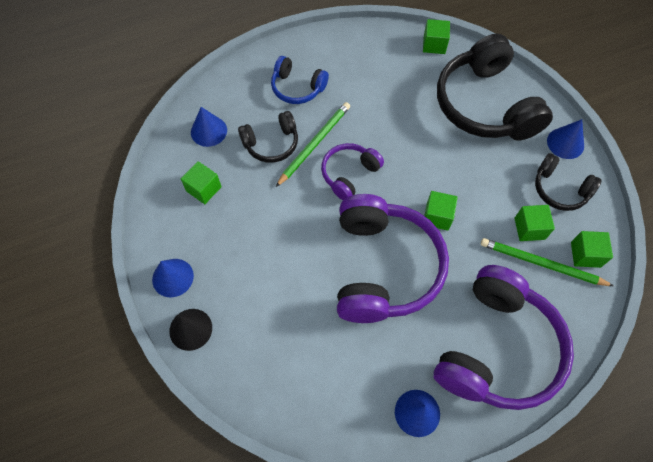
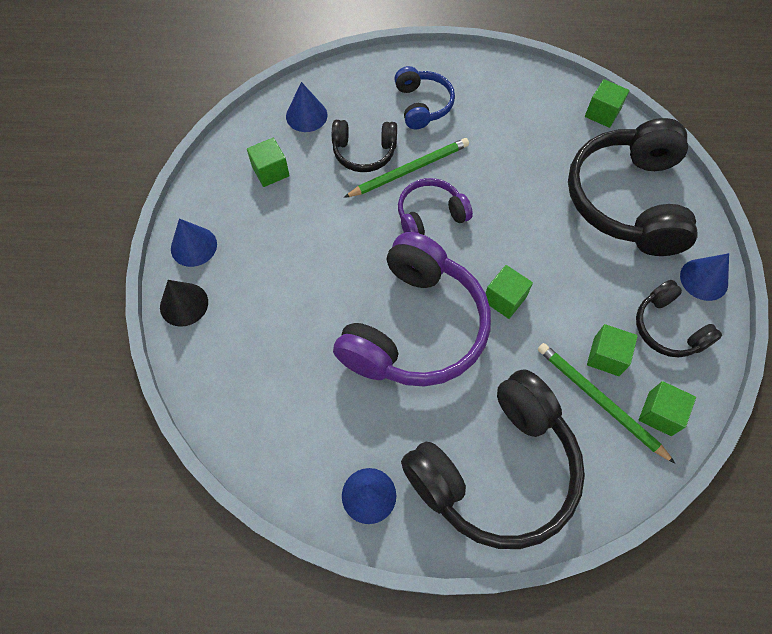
camera: 25 degrees right, 0 degrees up
(297, 88) = (422, 105): blue headphones -> blue headphones turned 150 degrees counterclockwise
(497, 348) = (496, 469): purple headphones -> black headphones

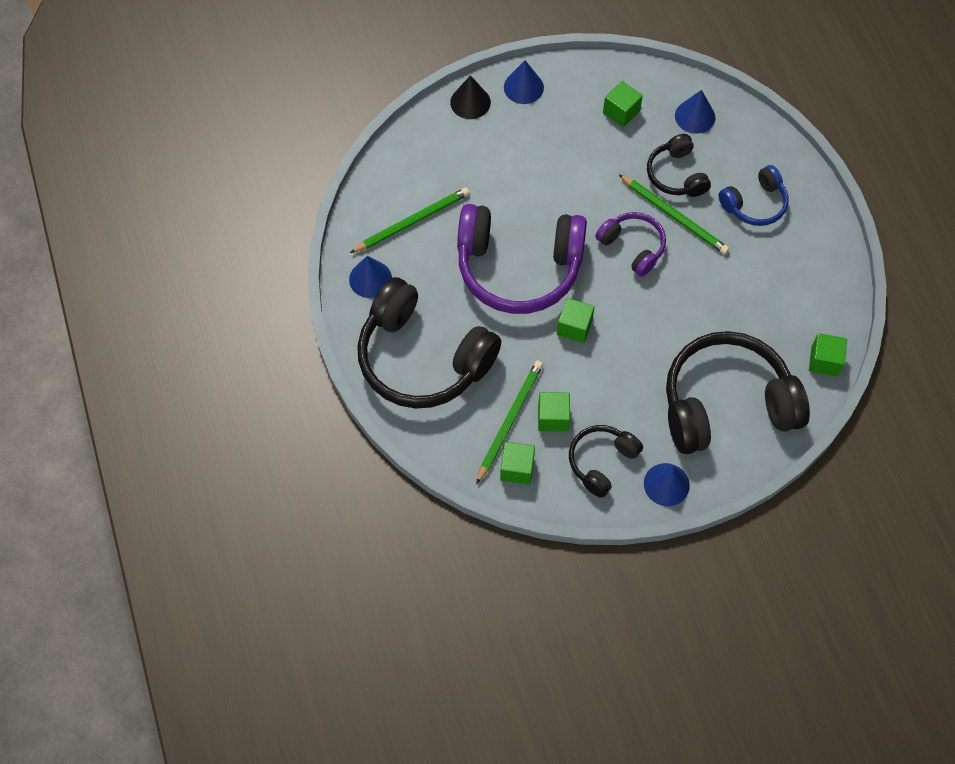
camera: 70 degrees right, 0 degrees up
(311, 419) = (412, 222): none -> green pencil

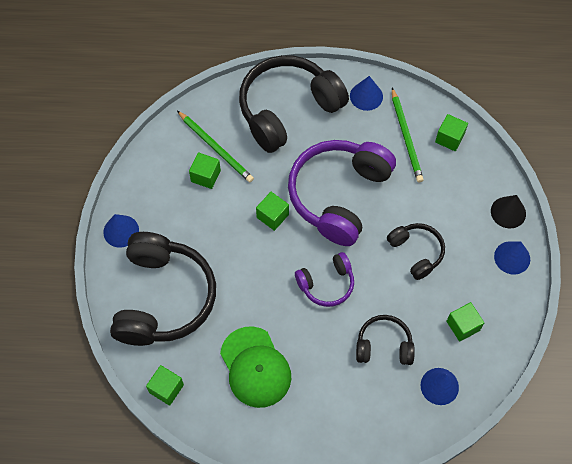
camera: 110 degrees right, 0 degrees up
(517, 468) = (178, 140): green cube -> green cube (449, 138)
(601, 462) = (157, 195): black headphones -> black headphones (416, 252)
(674, 216) = (343, 327): green pencil -> none
(754, 204) = (332, 398): blue headphones -> none
(758, 284) = (255, 367): none -> green cap

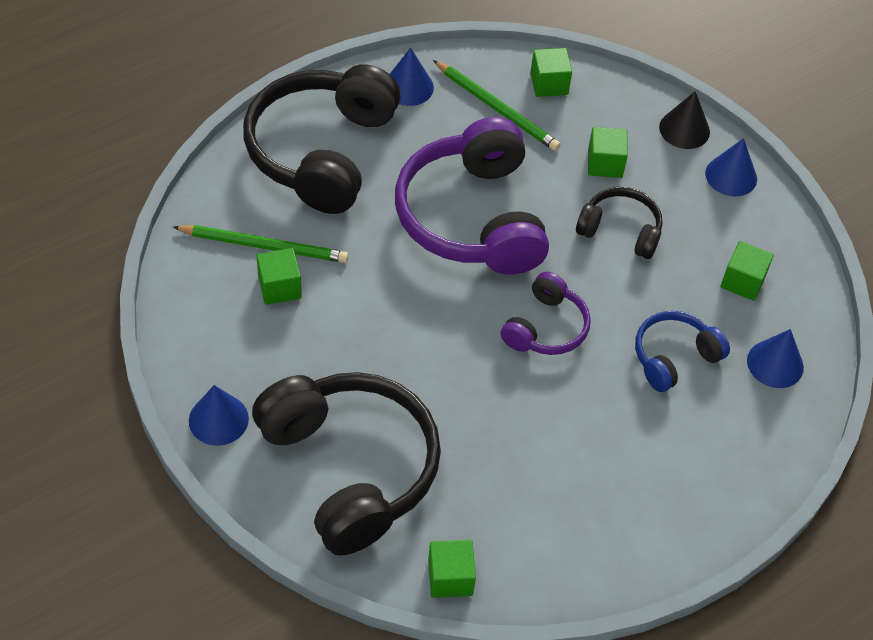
camera: 40 degrees left, 10 degrees down
(255, 367) = (542, 478): green cap -> none
(272, 216) = (409, 286): green cube -> green cube (605, 164)
(384, 345) = (674, 357): black headphones -> blue headphones

